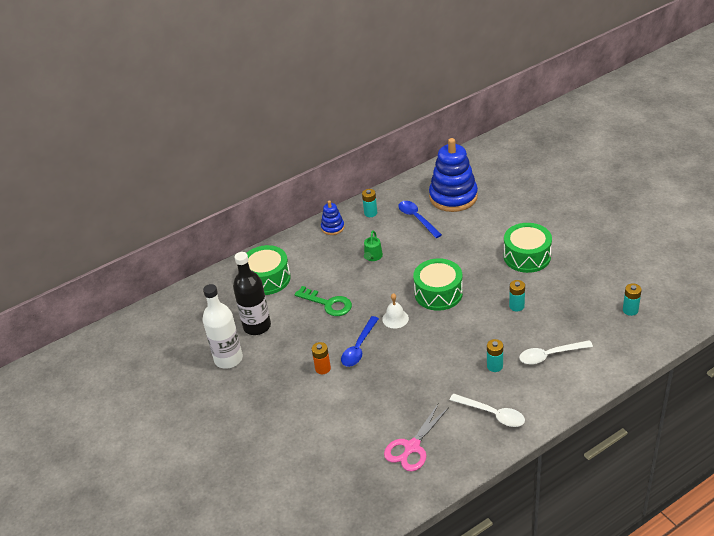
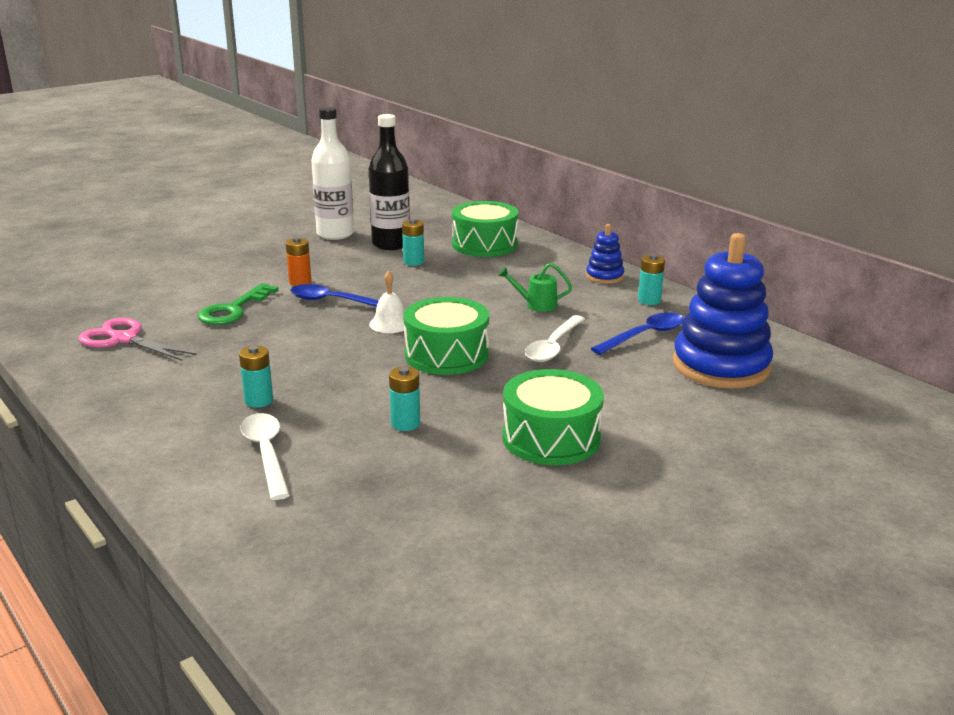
camera: 80 degrees right, 15 degrees down
(328, 304) = (430, 280): green key -> green key (233, 310)
(492, 414) = (153, 397): white spoon -> white spoon (553, 346)
(630, 310) = (373, 560): turquoise battery -> turquoise battery (413, 262)

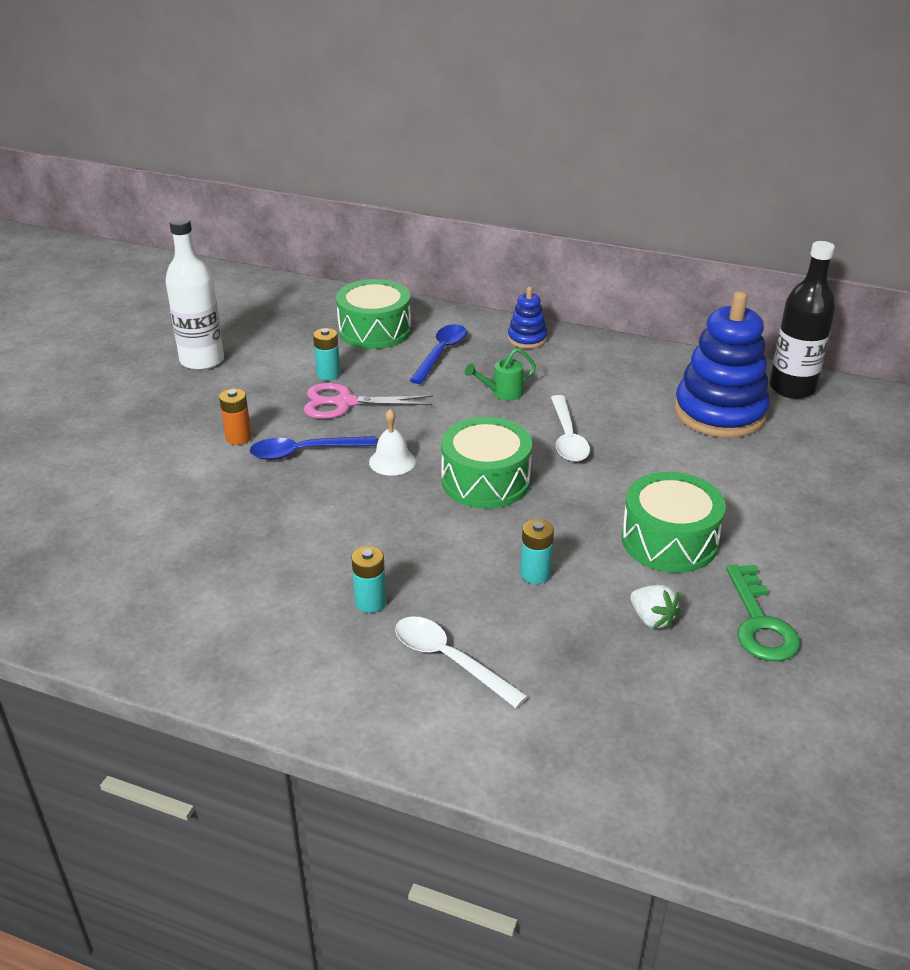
camera: 30 degrees left, 10 degrees up
(124, 339) = (130, 580): pink scissors -> pink scissors (344, 403)
(233, 310) = (208, 499): green key -> green key (760, 623)
(391, 244) = (278, 357): black bottle -> black bottle (792, 388)
(462, 484) = (652, 619): none -> white strawberry
(644, 335) = (629, 399): blue spoon -> blue spoon (441, 353)
(649, 300) = (593, 356): turquoise battery -> none

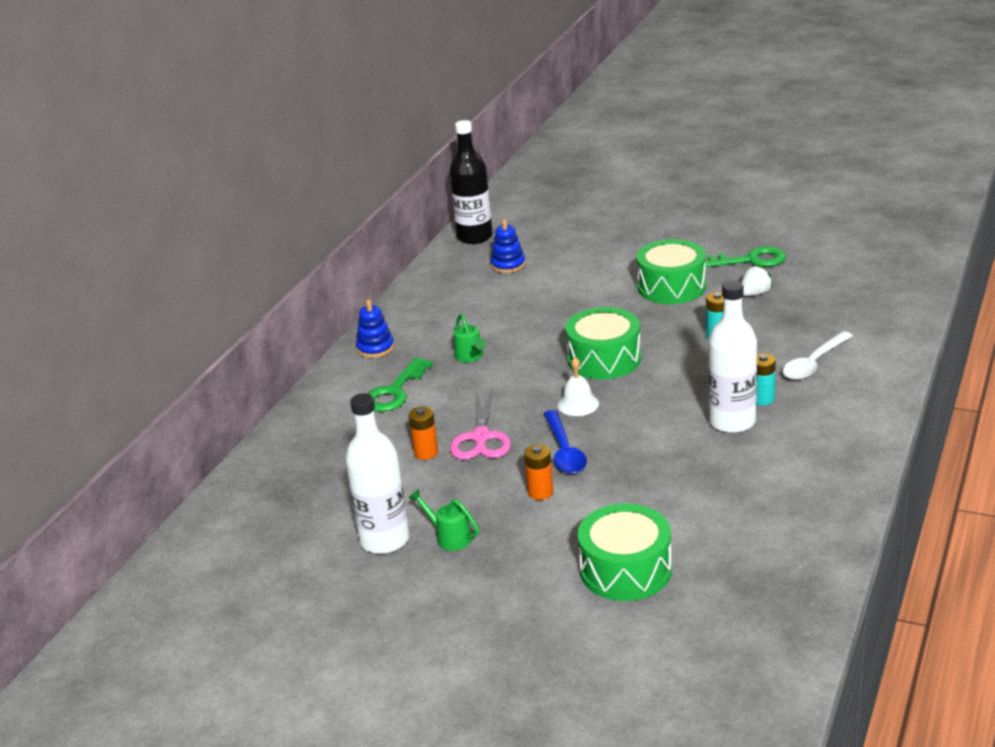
camera: 85 degrees left, 5 degrees down
(191, 391) = (449, 537): none -> green watering can
(325, 572) = (732, 422): none -> white bottle
(328, 374) = (426, 453): turquoise battery -> orange battery
(375, 330) = (340, 433): green drum -> green drum (625, 570)
(441, 353) = (395, 391): blue spoon -> green key
(567, 437) = (542, 326): white spoon -> none
(719, 413) = (508, 265): blue stacking toy -> blue stacking toy, size x0.48

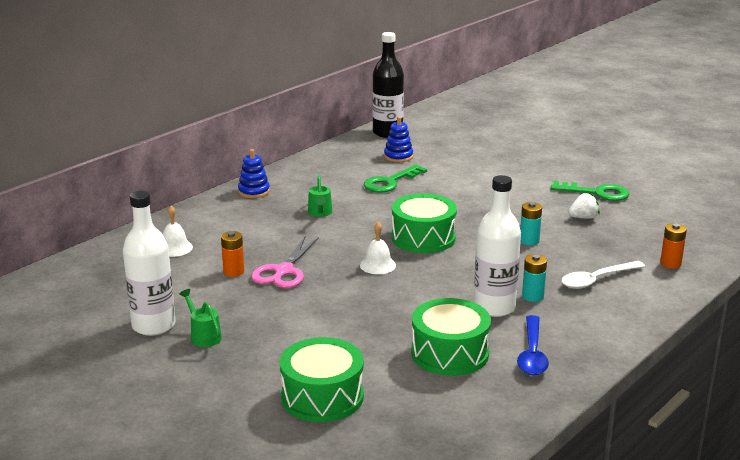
camera: 15 degrees right, 5 degrees down
(337, 441) = (175, 248): none -> white bell
(395, 391) = (244, 224): green key -> green key (390, 182)
(540, 492) = (299, 321): orange battery -> orange battery (670, 263)
(564, 451) = (341, 296): blue spoon -> blue spoon (532, 353)
(671, 287) = (517, 198): green drum -> green drum (449, 353)

